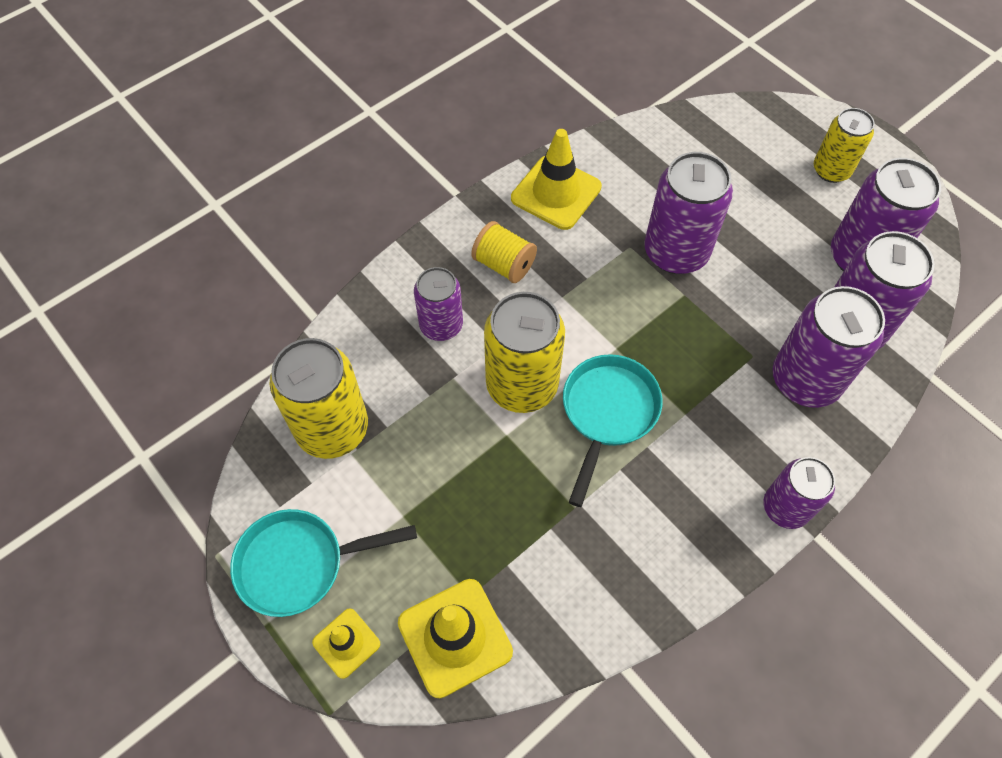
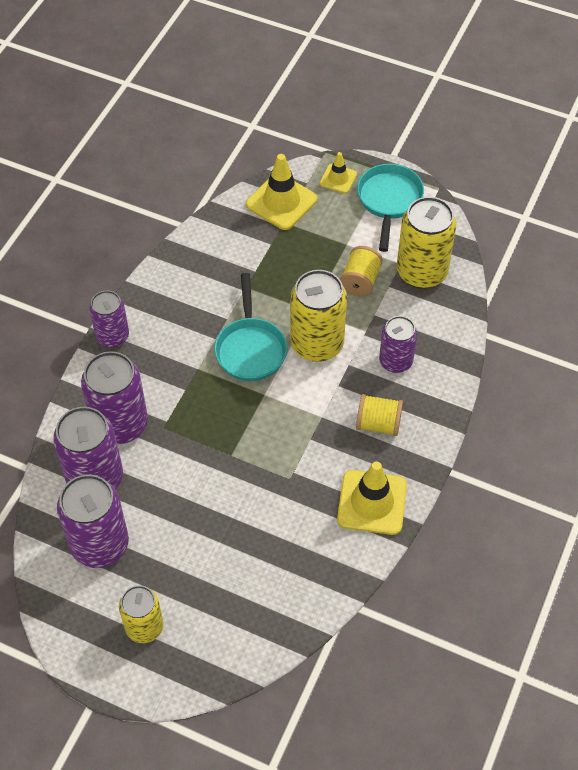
camera: 155 degrees right, 5 degrees down
(299, 564) = (389, 201): turquoise pan -> turquoise pan turned 45 degrees counterclockwise
(418, 450) = (360, 281): none -> yellow spool
(676, 252) = (251, 488): purple can -> none

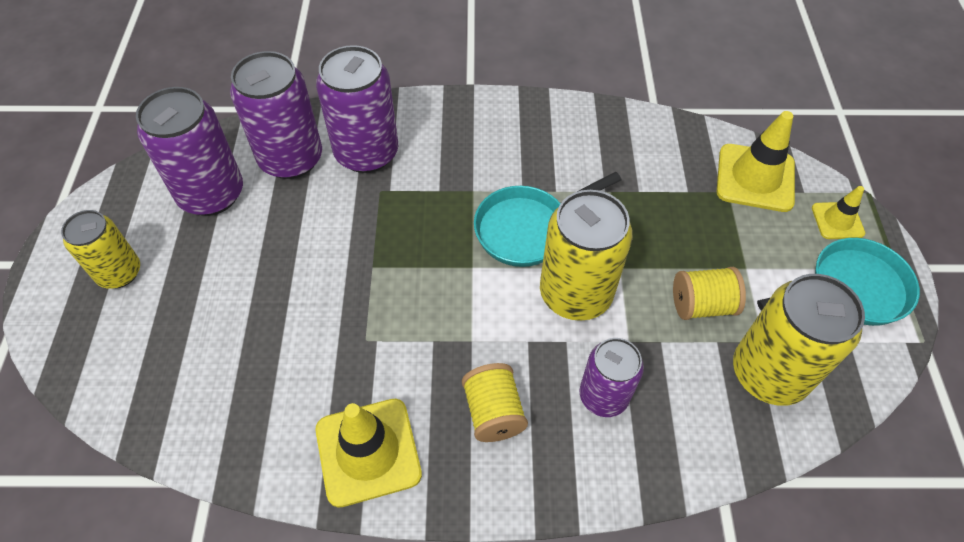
camera: 65 degrees right, 0 degrees up
(112, 336) = (472, 104): purple can -> none

